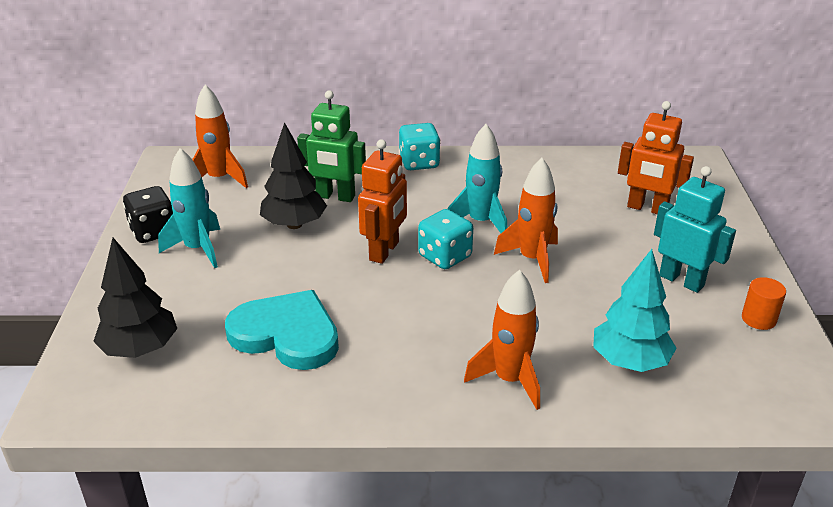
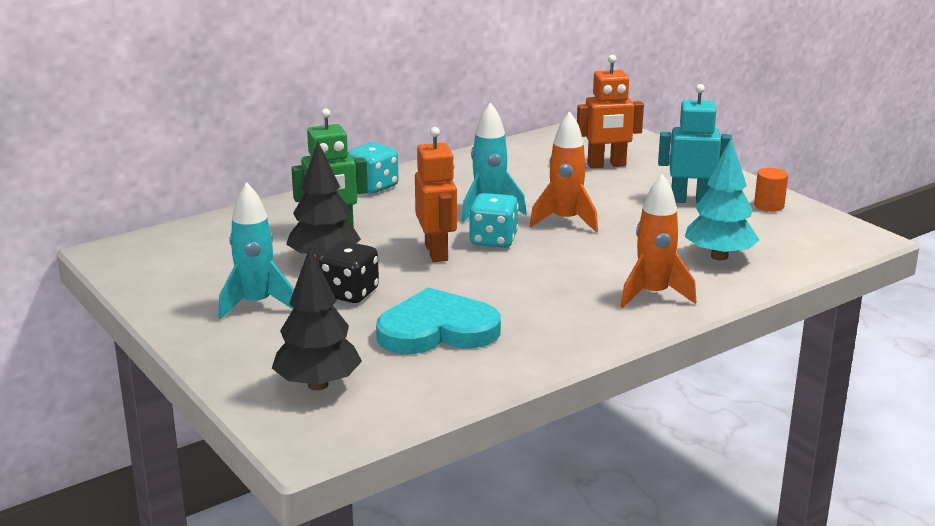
camera: 35 degrees left, 10 degrees down
(153, 232) = (187, 307): black dice -> black dice (350, 293)
(219, 179) = (190, 250): orange rocket -> none

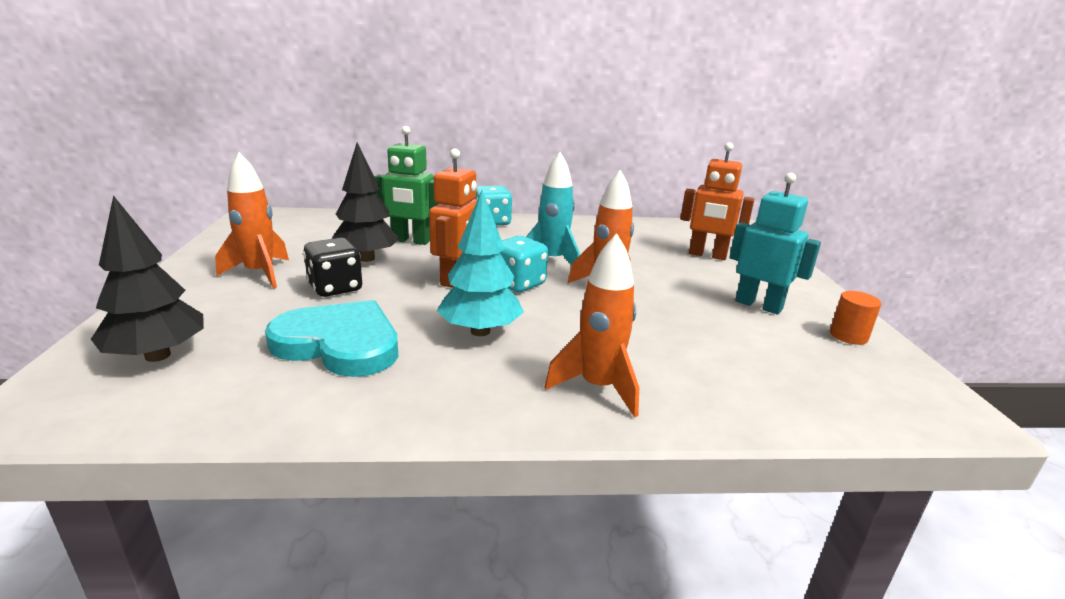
camera: 30 degrees right, 0 degrees up
(257, 304) = (260, 274): turquoise rocket -> orange rocket
(719, 256) = (729, 371): turquoise tree -> turquoise tree (480, 331)

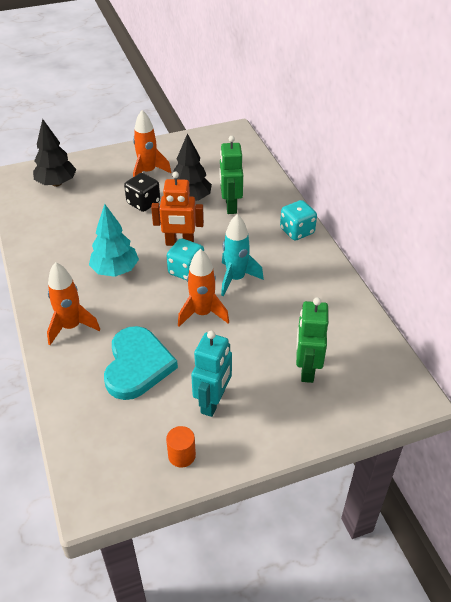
camera: 75 degrees right, 20 degrees up
(340, 344) = (84, 227): turquoise heart -> turquoise heart (137, 365)
(707, 255) = (306, 369): orange robot -> green robot

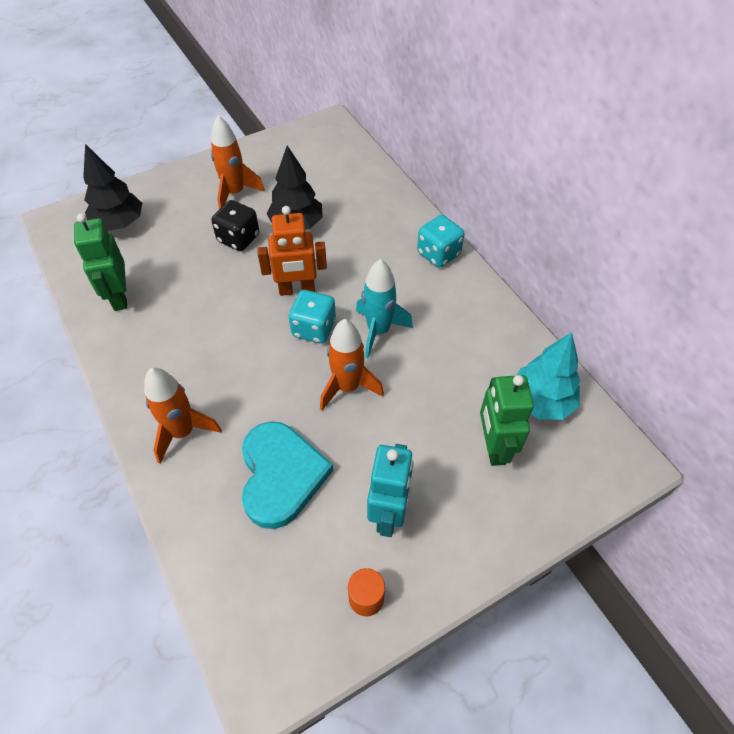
camera: 10 degrees left, 10 degrees up
(115, 270) = (223, 341): turquoise tree -> turquoise tree (541, 401)
(230, 206) = (349, 228): green robot -> green robot (119, 297)

